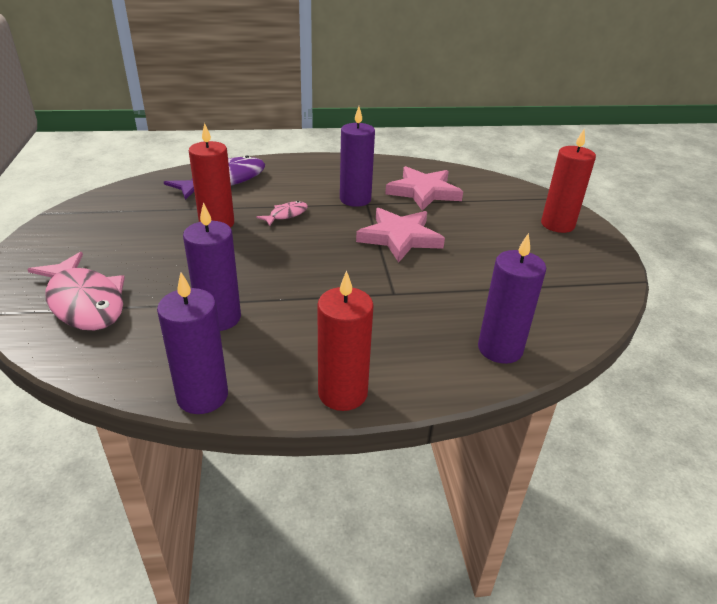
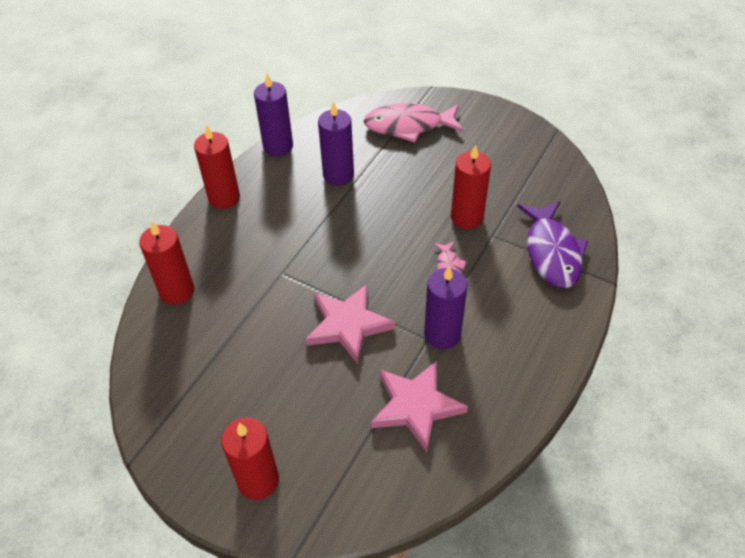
camera: 130 degrees right, 15 degrees up
(500, 349) = (177, 291): purple candle -> red candle

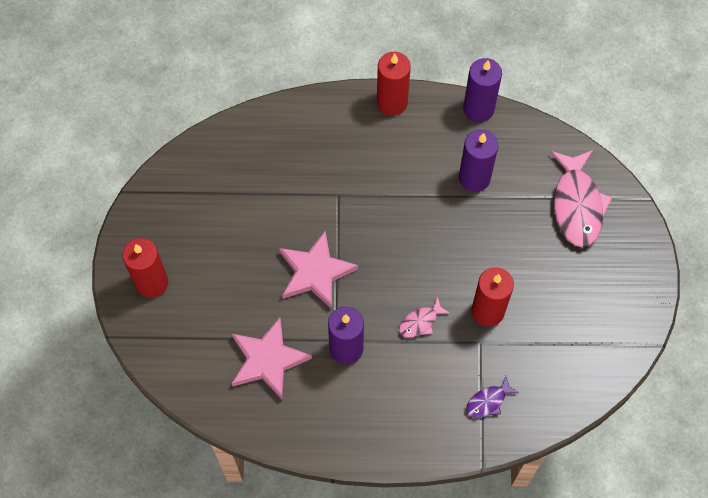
camera: 60 degrees right, 15 degrees up
(177, 291) = (277, 129): red candle -> none
(408, 126) = (577, 205): pink fish -> pink fish turned 150 degrees counterclockwise
(552, 252) = (488, 401): purple fish -> purple fish, size x0.49

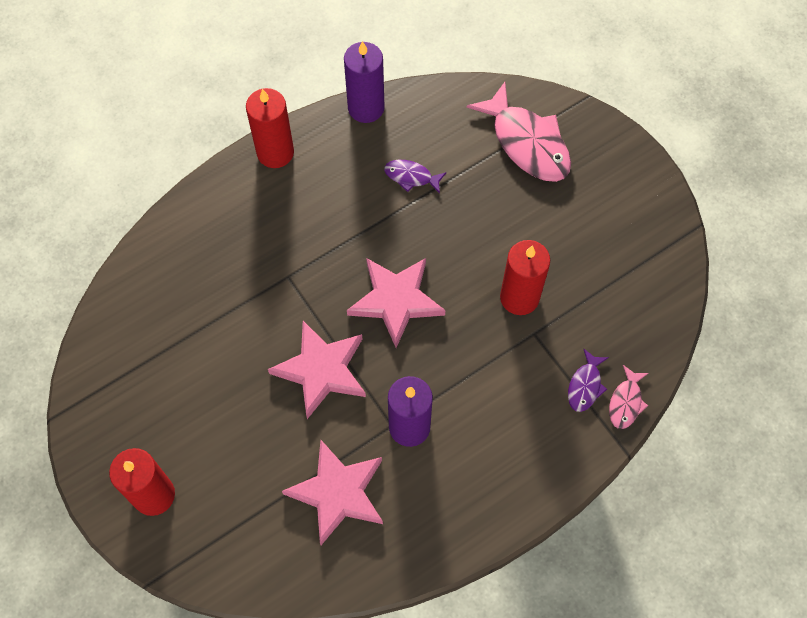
camera: 35 degrees left, 0 degrees up
(400, 258) = (396, 300): none -> pink star
(420, 322) = (463, 351): pink fish -> pink fish (626, 402)
(474, 178) = (411, 177): purple candle -> purple fish

